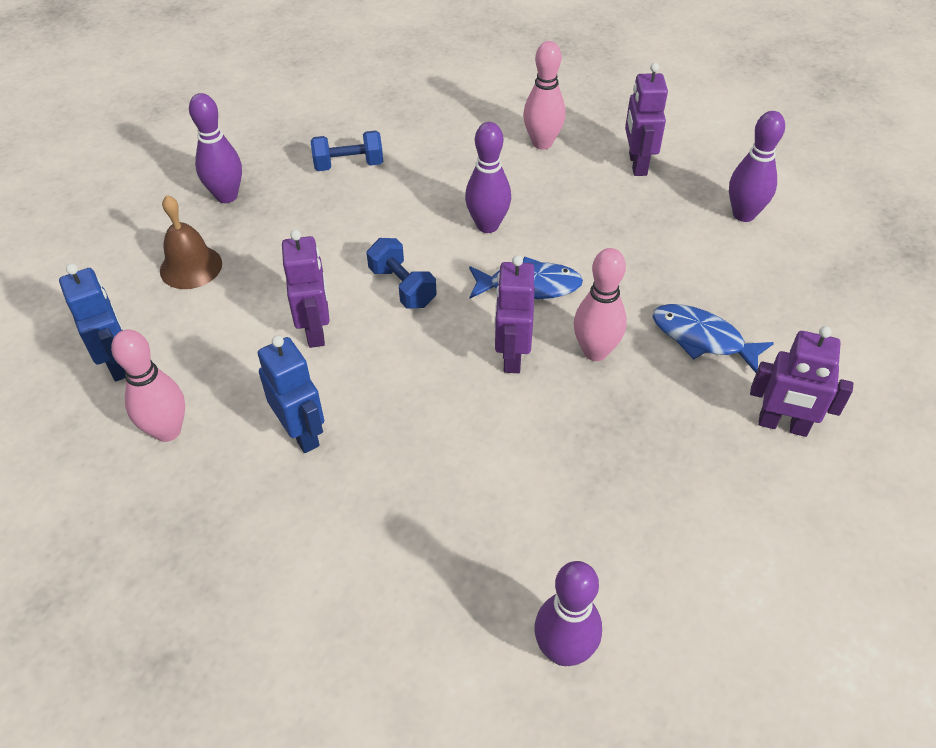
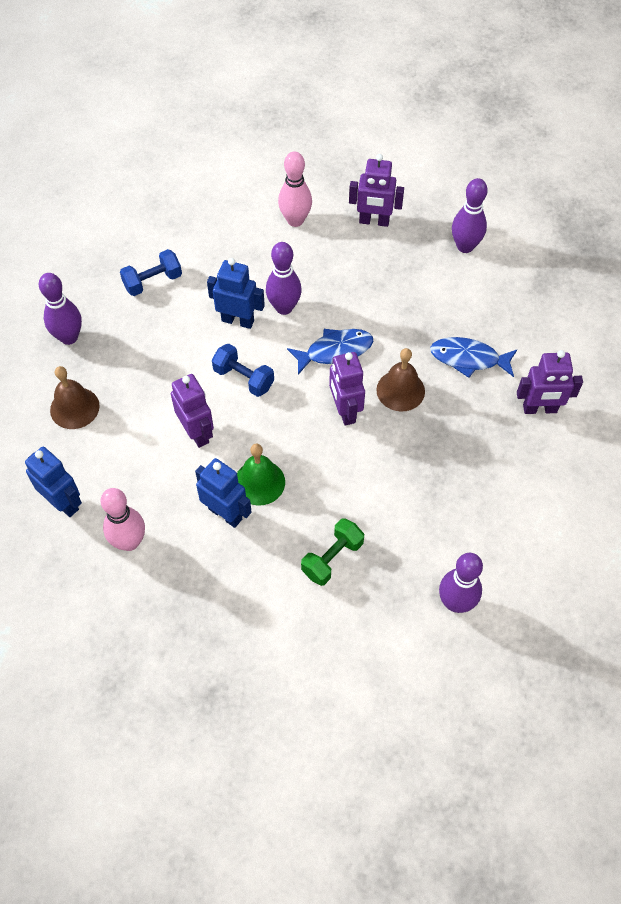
camera: 20 degrees left, 10 degrees up
(363, 408) = (259, 482): none -> green bell
(413, 531) = (332, 558): none -> green dumbbell
(426, 225) = (238, 320): none -> blue robot
(595, 351) = (400, 390): pink bowling pin -> brown bell
(637, 164) = (374, 221): purple robot -> purple robot turned 60 degrees counterclockwise

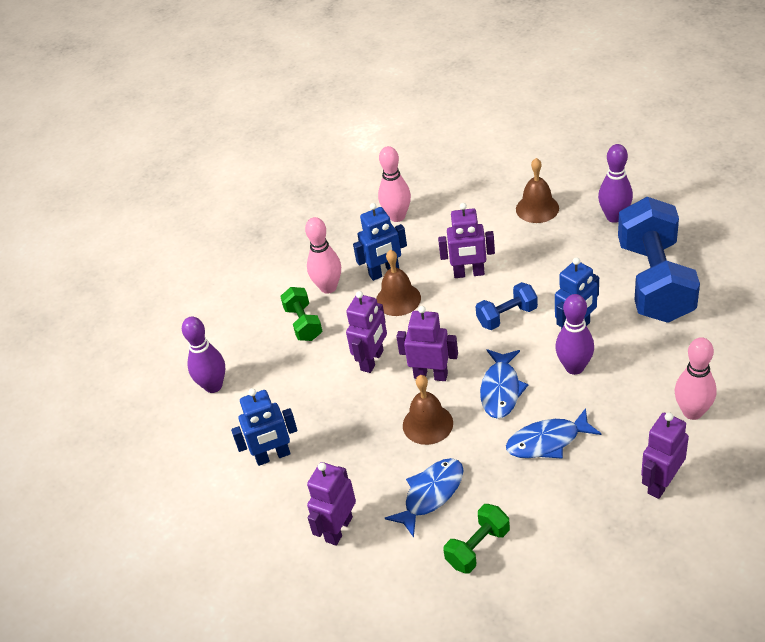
camera: 125 degrees right, 15 degrees down
(63, 503) = (453, 189): blue robot -> blue robot (273, 456)
(153, 282) = (654, 281): blue dumbbell -> blue dumbbell, size x2.14
(259, 482) = (398, 299): green bell -> brown bell
(270, 560) = (328, 287): none -> pink bowling pin
(350, 468) = (372, 360): none -> purple robot
(373, 300) = (547, 441): none -> blue fish
(465, 246) = (583, 558): purple bowling pin -> none
(496, 310) = (478, 547): none -> green dumbbell

